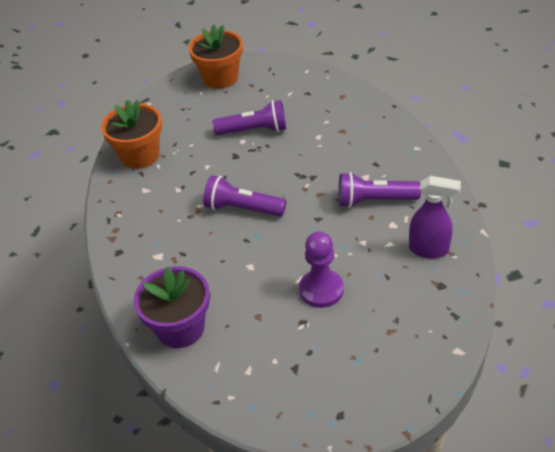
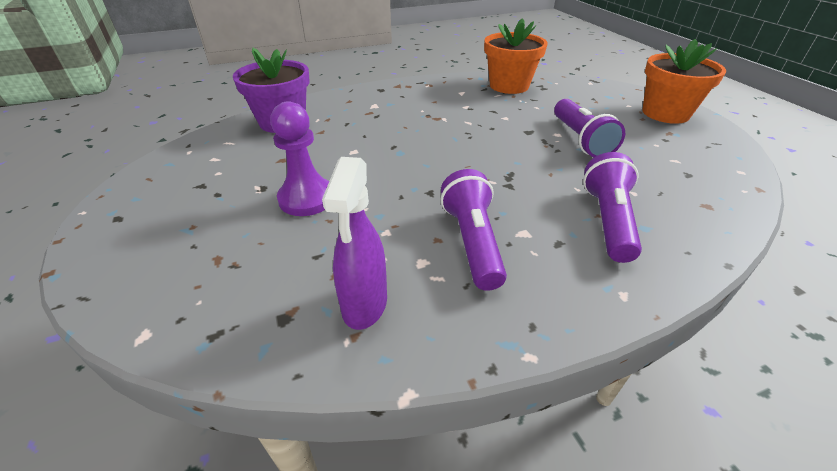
camera: 80 degrees right, 5 degrees down
(242, 209) = (441, 141): purple flashlight -> purple flashlight (607, 220)

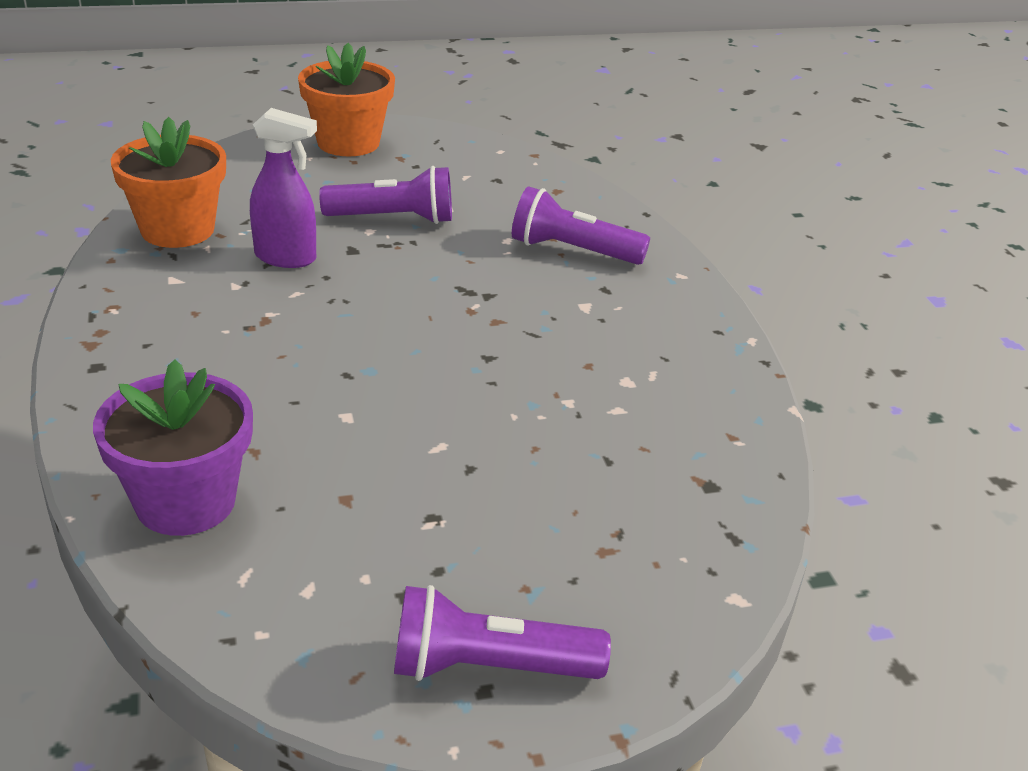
camera: 85 degrees left, 5 degrees down
(307, 199) = (478, 468): purple pawn -> none
(364, 305) = (692, 427): purple spray bottle -> purple spray bottle (286, 258)
(472, 242) = (597, 342): purple flashlight -> purple flashlight (488, 667)

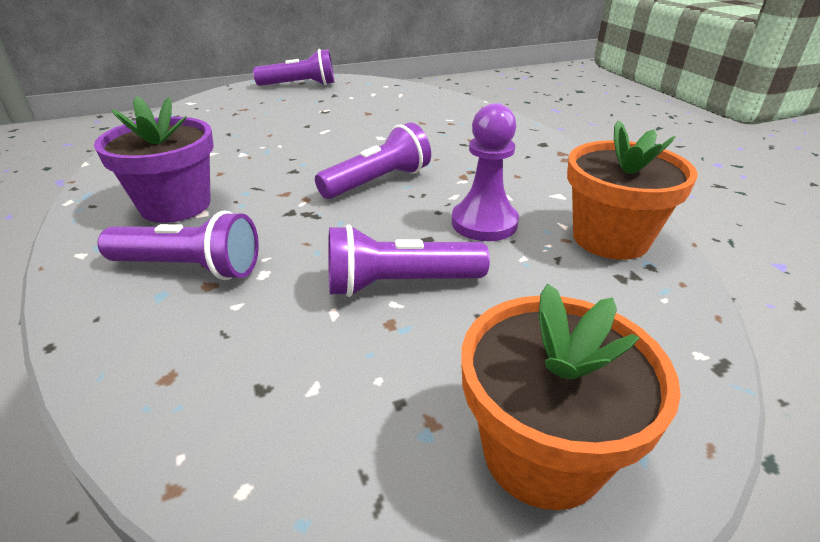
camera: 175 degrees right, 0 degrees up
(186, 502) = (440, 107): purple flower pot -> purple flower pot (176, 205)
(286, 258) = (484, 223): purple spray bottle -> purple pawn
(379, 323) = (378, 182): none -> purple flashlight

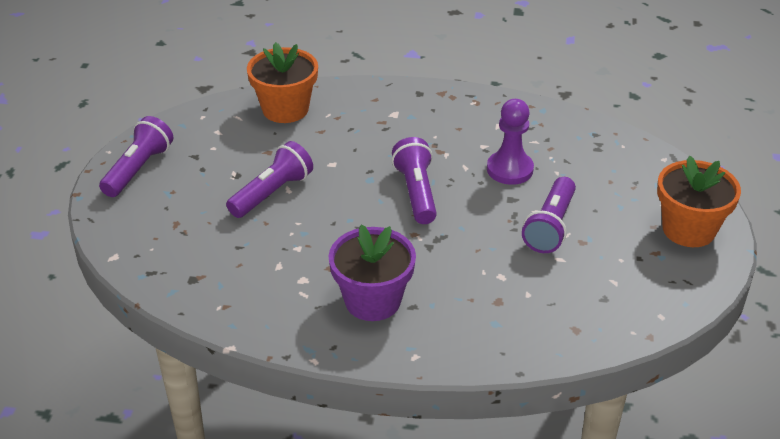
camera: 60 degrees left, 5 degrees up
(190, 268) = (472, 306): purple flashlight -> purple flashlight (272, 193)
(610, 238) = (561, 132): orange flower pot -> orange flower pot (285, 109)

